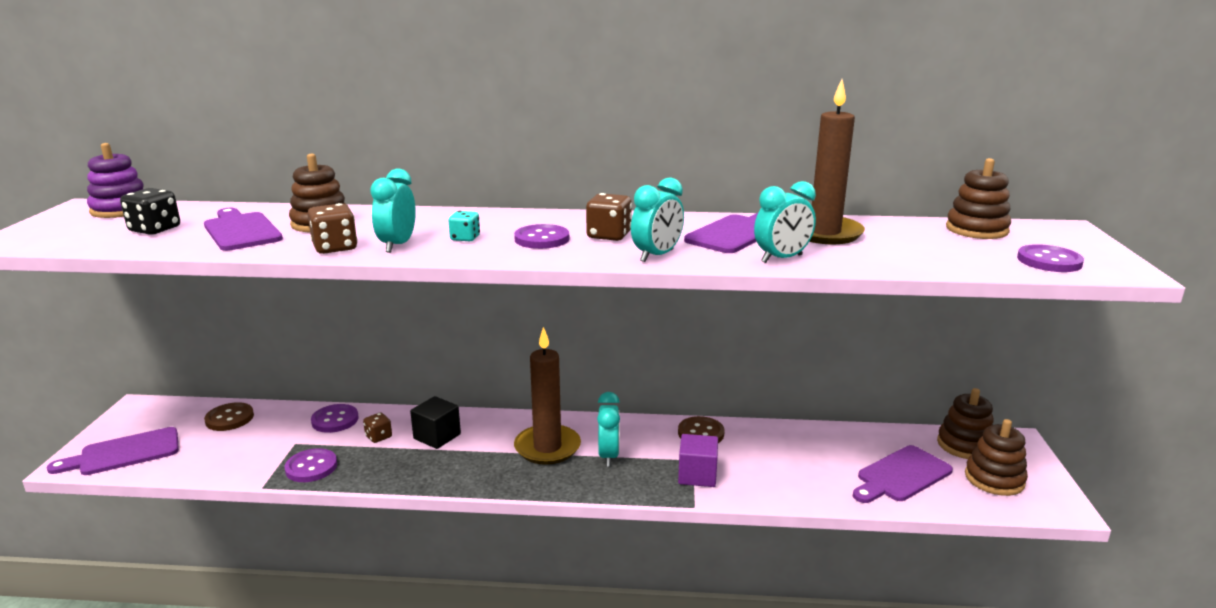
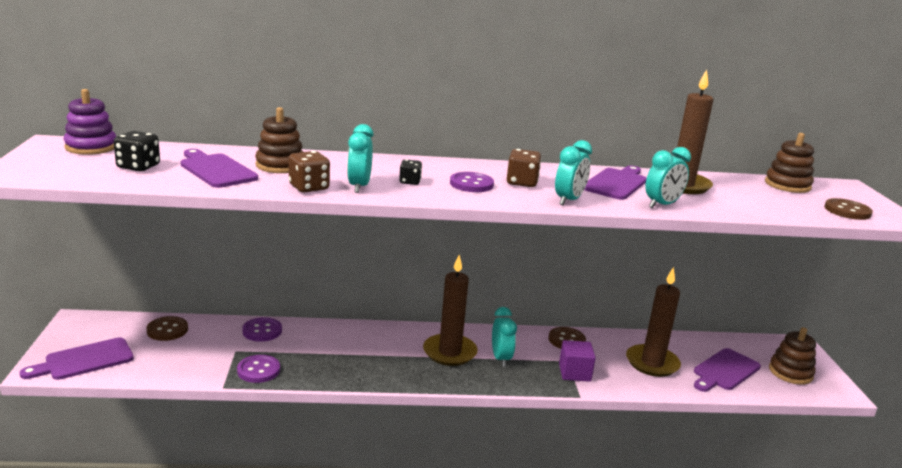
camera: 10 degrees left, 0 degrees up
(378, 437) = (306, 345): brown dice -> none
(437, 436) = (355, 344): black cube -> none
(465, 238) = (410, 182): turquoise dice -> black dice
(804, 464) = (652, 363): none -> brown candle
(964, 445) = (763, 348): brown stacking toy -> none
(1049, 261) = (847, 211): purple button -> brown button

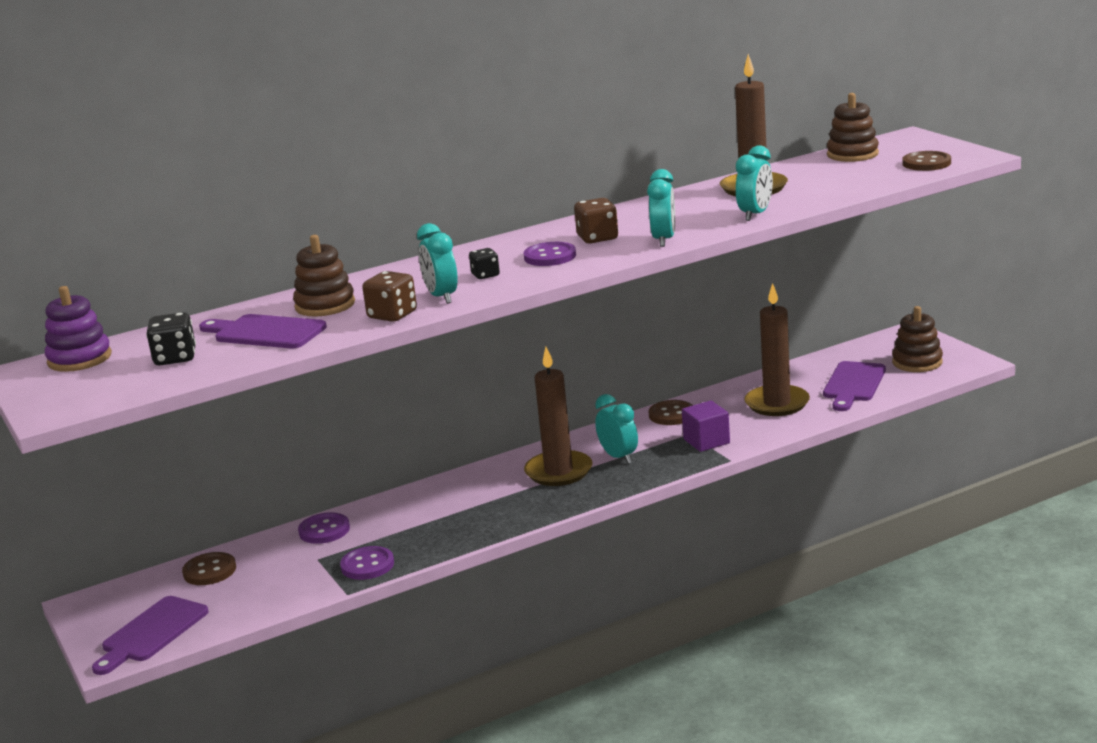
camera: 20 degrees left, 0 degrees up
(616, 183) = (689, 207): purple cutting board -> none

